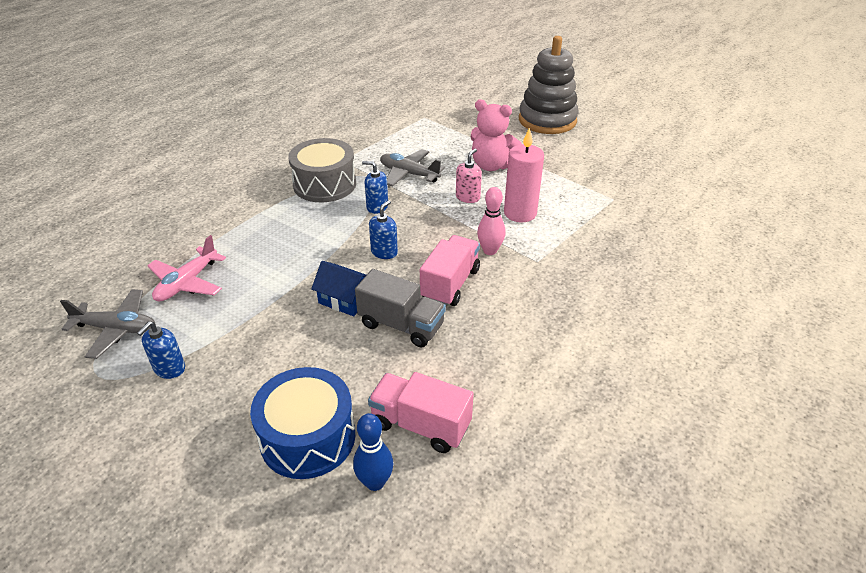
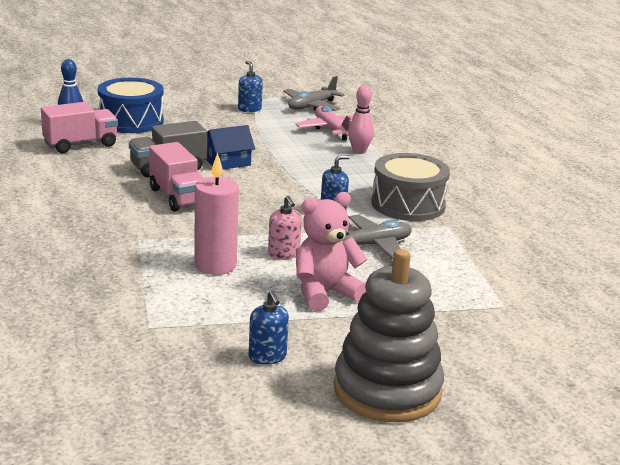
camera: 125 degrees right, 15 degrees down
(384, 252) = (260, 191): blue soap dispenser -> blue soap dispenser (267, 357)
(490, 251) = (188, 227): pink bowling pin -> pink bowling pin (359, 151)

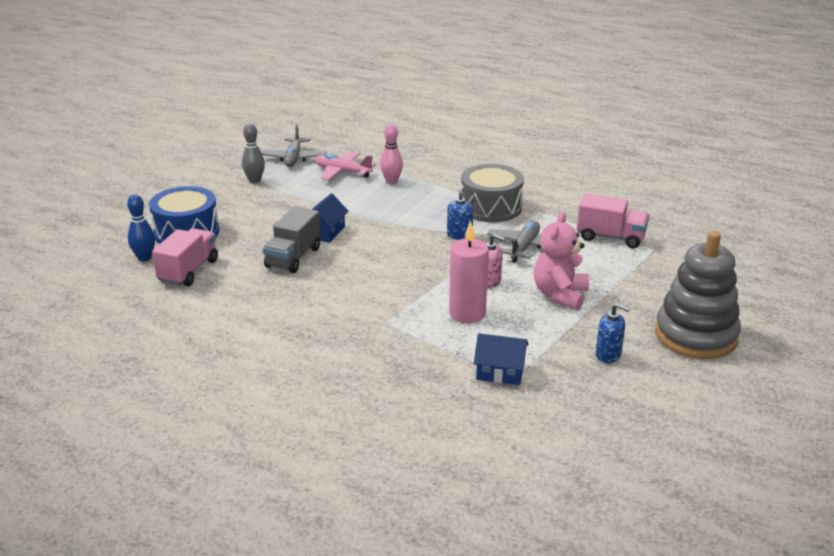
camera: 40 degrees left, 5 degrees up
(150, 316) = (500, 372): none -> blue house
(178, 197) = (346, 277): pink truck -> pink truck (610, 237)
(249, 109) = (254, 180): blue soap dispenser -> grey bowling pin

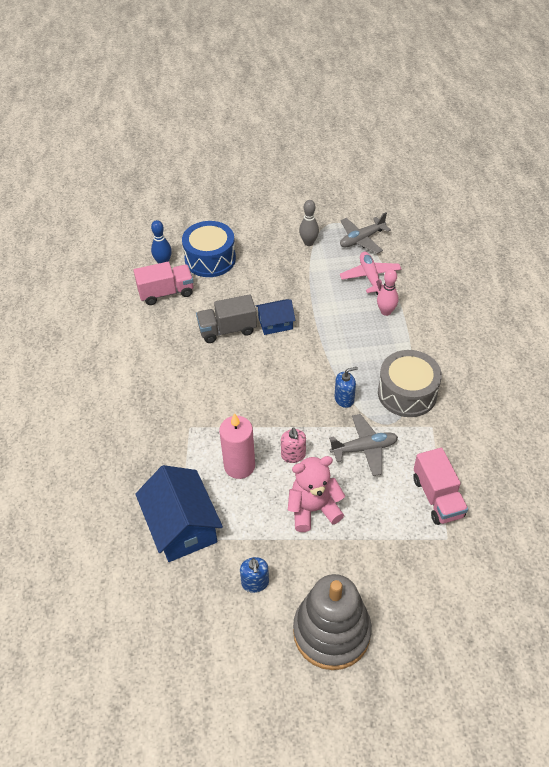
camera: 55 degrees right, 20 degrees up
(500, 372) = (182, 526): blue house -> blue house, size x1.77

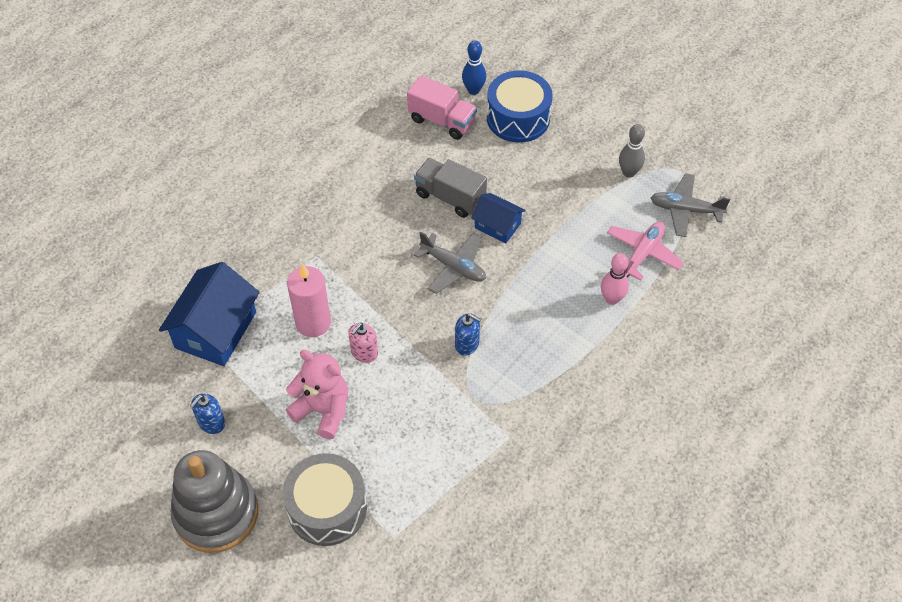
camera: 45 degrees right, 5 degrees up
(364, 448) = (427, 401): grey plane -> grey plane (453, 267)
(407, 393) = (528, 389): grey drum -> grey drum (327, 508)
(437, 497) = (431, 498): pink truck -> none

